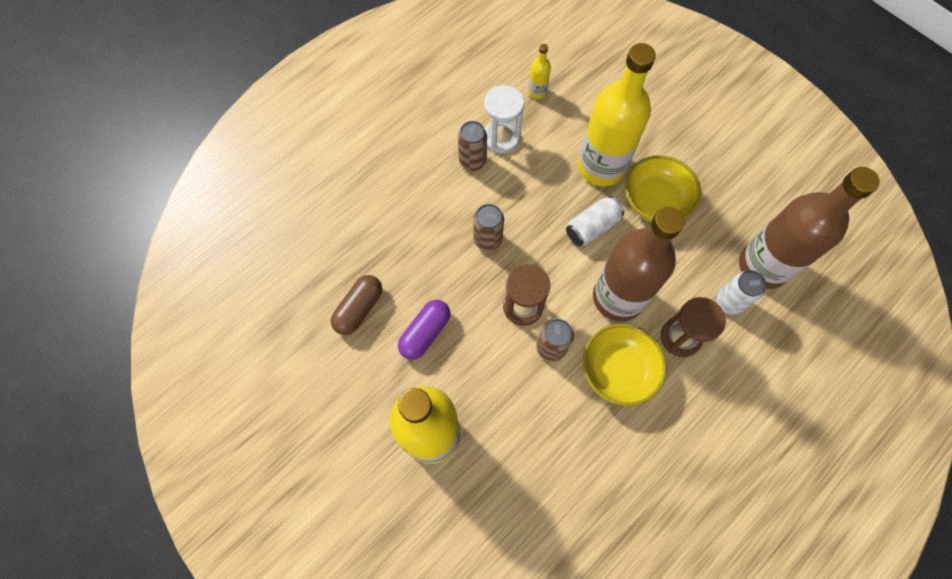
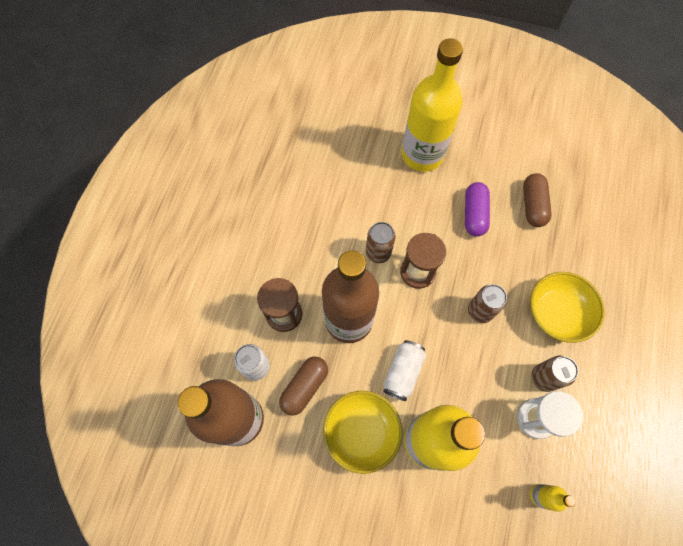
camera: 150 degrees right, 0 degrees up
(618, 370) = (320, 263): yellow bowl -> yellow bowl (556, 313)
(689, 261) = (304, 387): none -> brown capsule

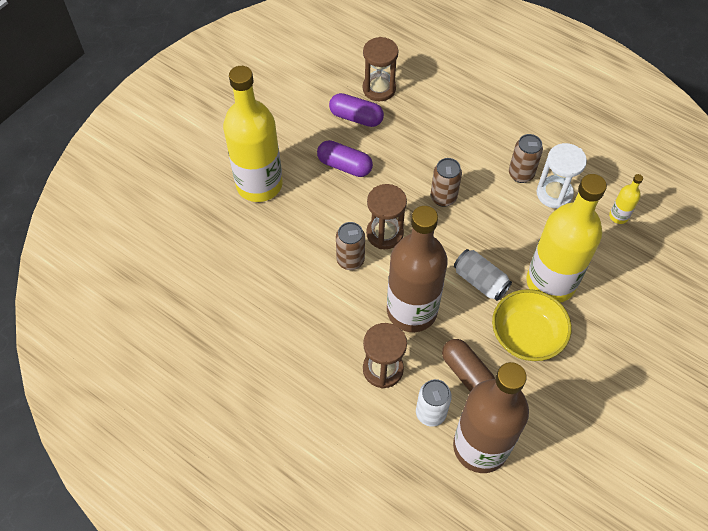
camera: 70 degrees left, 10 degrees down
(532, 205) = (356, 117): brown capsule -> purple capsule
(556, 313) = (466, 141): yellow bowl -> none
(577, 213) = (379, 89): none -> brown hourglass

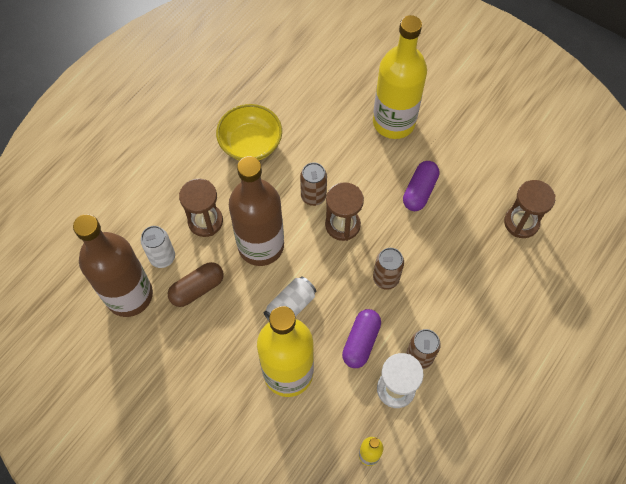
camera: 90 degrees right, 5 degrees up
(356, 117) = (480, 201): purple capsule -> purple capsule (361, 342)
(526, 336) = (231, 344): yellow bowl -> yellow bowl (251, 144)

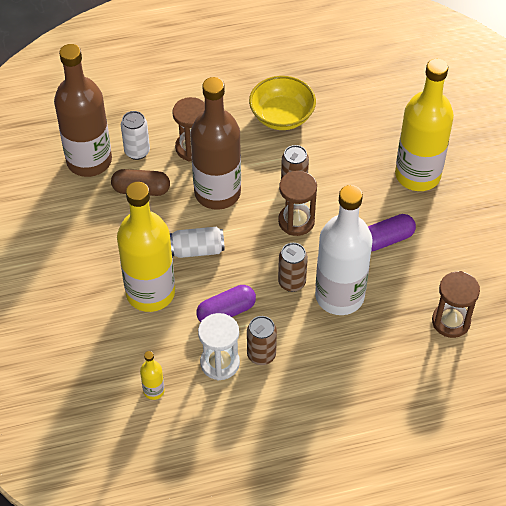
camera: 40 degrees right, 10 degrees down
(429, 262) = (339, 296): none -> white bottle

